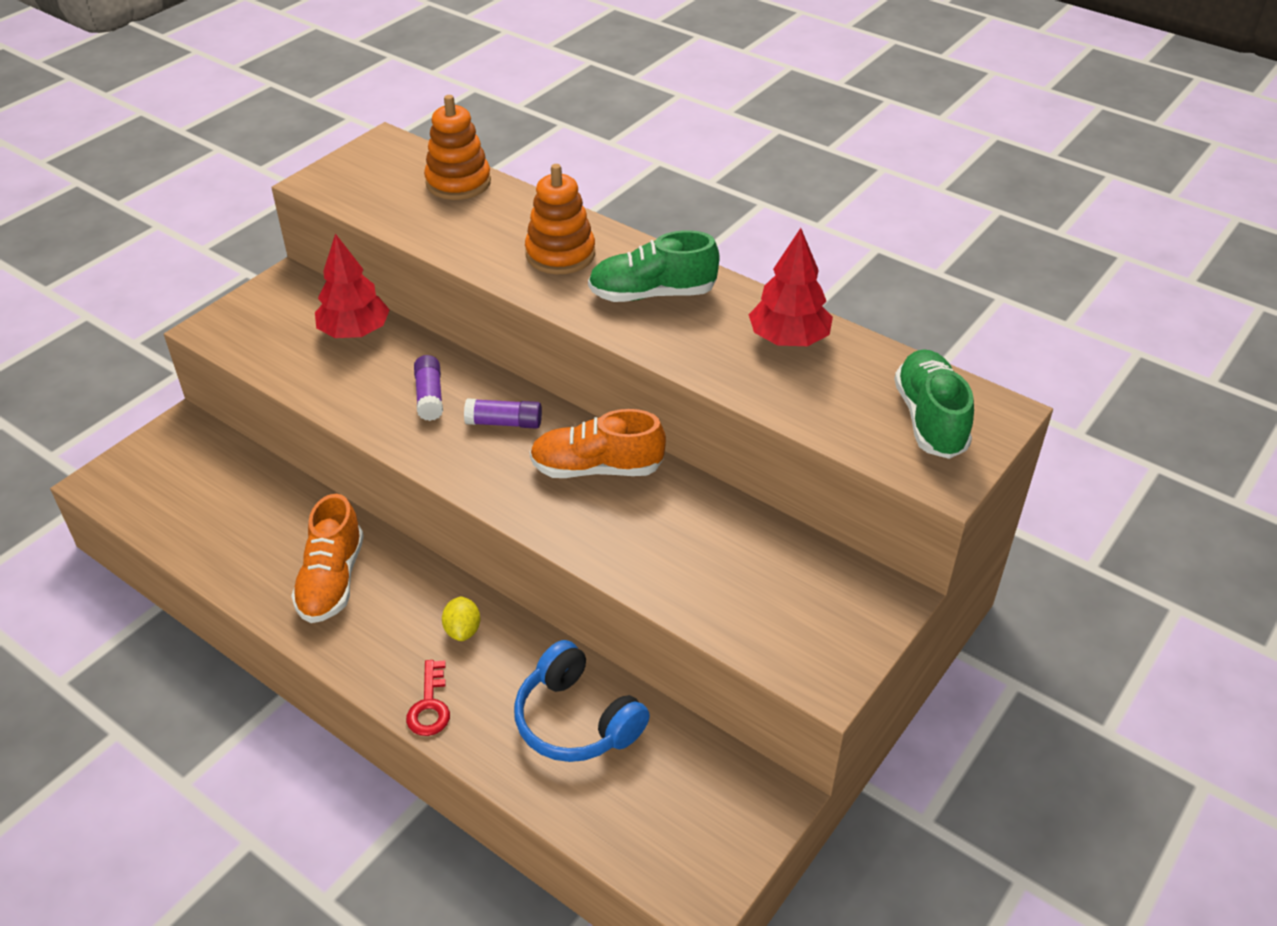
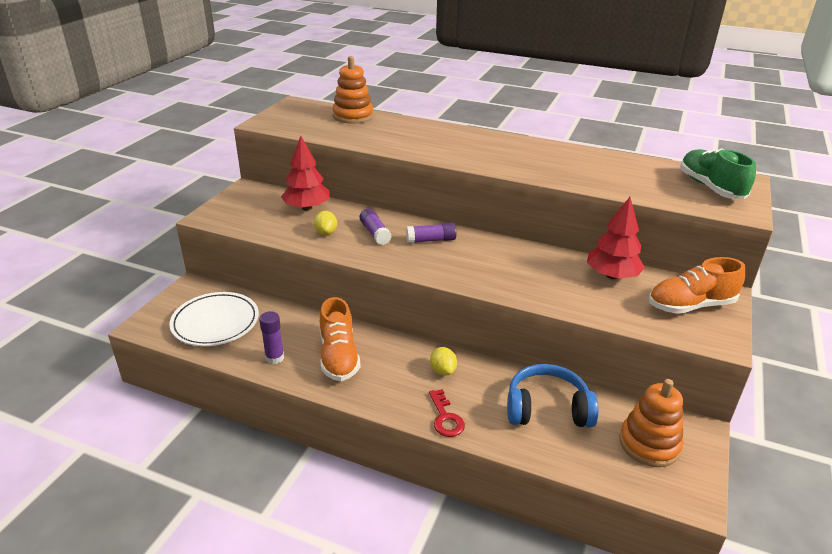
camera: 15 degrees left, 10 degrees down
(192, 493) = (215, 322): none -> white plate
(247, 566) = (274, 358): none -> purple glue stick
(360, 384) = (326, 232): none -> yellow lemon
(560, 254) = (438, 140): orange stacking toy -> orange stacking toy (649, 444)
(576, 720) = (547, 409): blue headphones -> blue headphones turned 150 degrees clockwise
(597, 468) = (503, 255): orange shoe -> orange shoe (690, 305)
(652, 294) = (507, 151): green shoe -> none
(789, 339) = (601, 163): red tree -> red tree (612, 276)

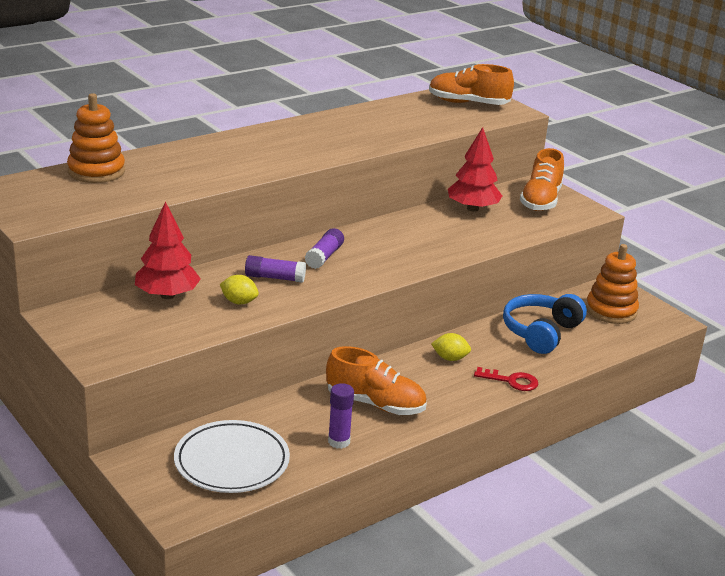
camera: 60 degrees left, 5 degrees down
(710, 187) = (468, 103): green shoe -> orange shoe

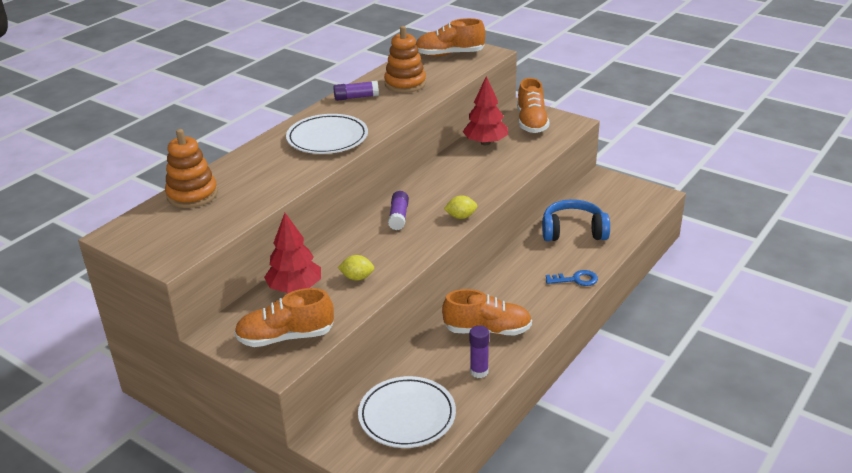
camera: 15 degrees left, 5 degrees up
(126, 337) = (286, 337): none -> orange shoe
(273, 152) = (327, 138): none -> white plate
(274, 278) = (371, 247): purple glue stick -> purple glue stick (356, 97)
(450, 358) = (520, 273): yellow lemon -> yellow lemon (461, 217)
(511, 381) = (576, 279): red key -> blue key
(541, 332) = (573, 231): blue headphones -> blue headphones turned 75 degrees clockwise
(611, 311) = (612, 198): orange stacking toy -> orange stacking toy (405, 84)

